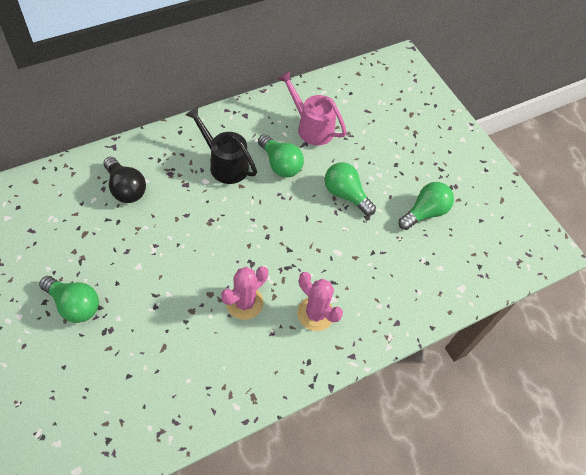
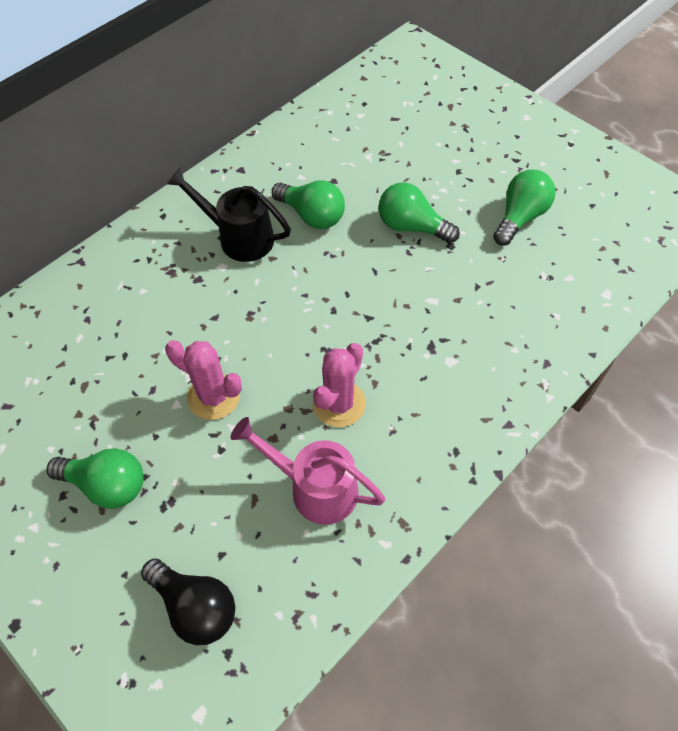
camera: 10 degrees left, 0 degrees up
(125, 188) = (118, 309): black light bulb -> black light bulb (195, 607)
(311, 127) = (331, 158): pink watering can -> pink watering can (314, 487)
(315, 314) = (438, 387): pink cactus -> pink cactus (213, 397)

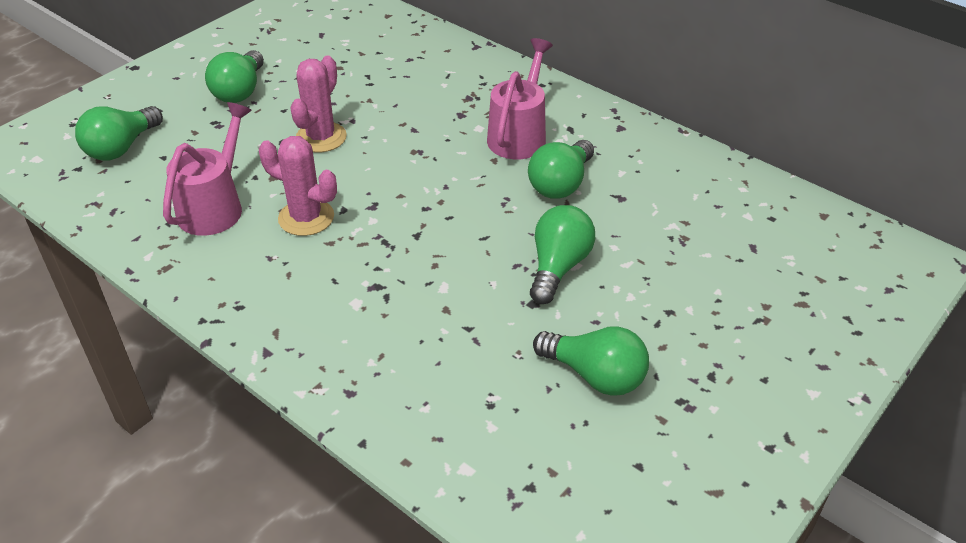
camera: 85 degrees right, 15 degrees down
(195, 607) = (121, 148): black light bulb -> green light bulb
(238, 237) = (519, 134): black watering can -> pink watering can

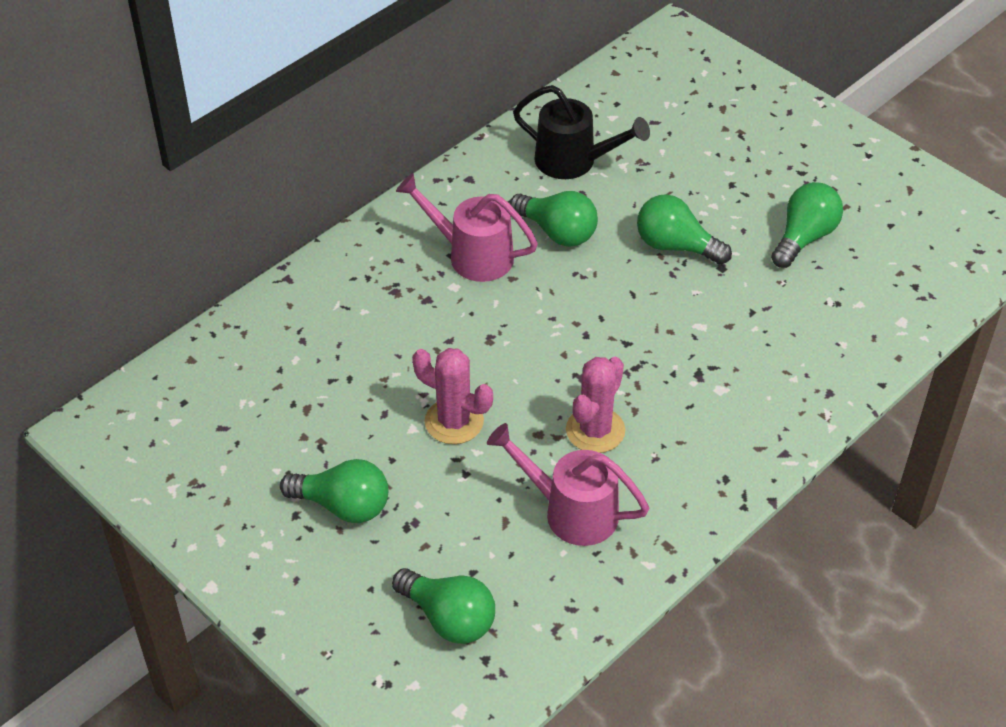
camera: 85 degrees left, 5 degrees up
(666, 191) = (574, 161): none -> black watering can

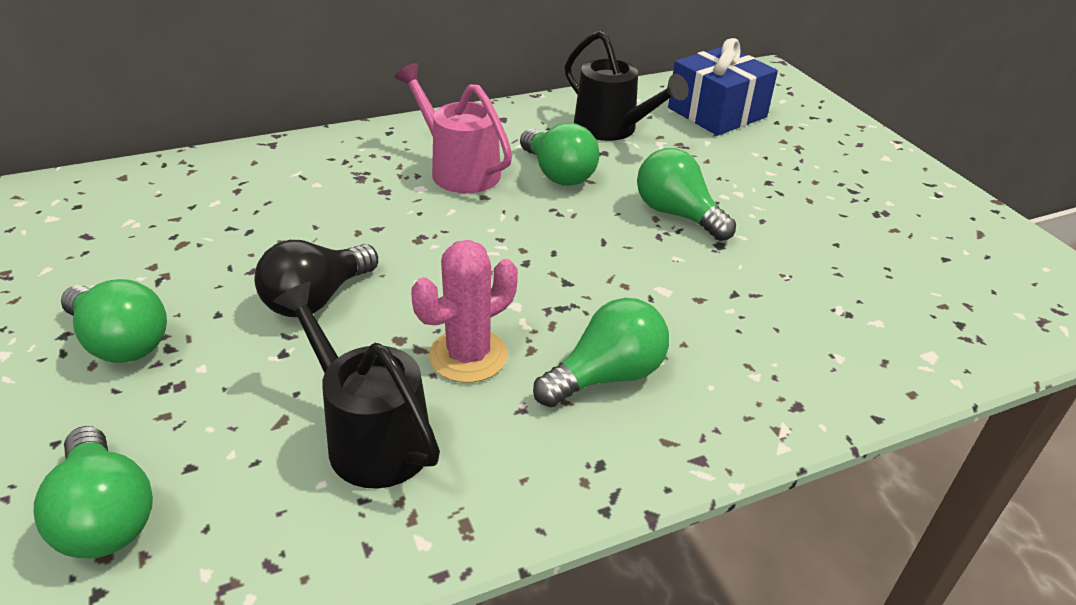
camera: 20 degrees right, 10 degrees down
(454, 421) = (316, 299): pink cactus -> black light bulb
(570, 511) = (369, 435): pink watering can -> black watering can
(654, 109) = (717, 112): none -> blue gift
(804, 237) = (832, 243): green light bulb -> green light bulb (606, 376)

